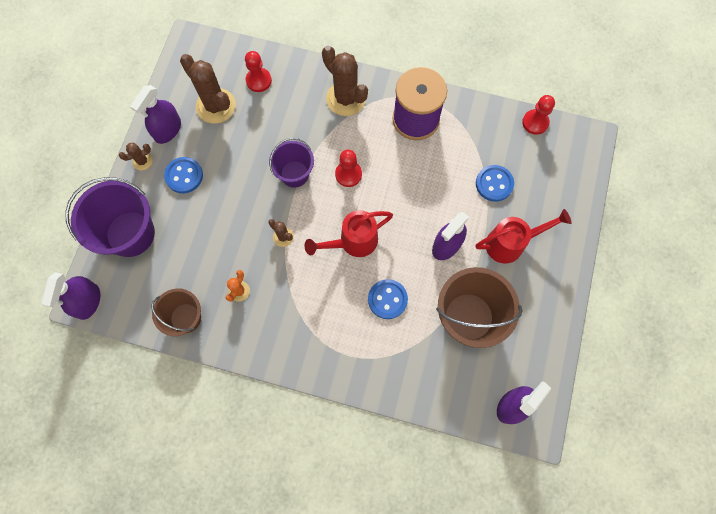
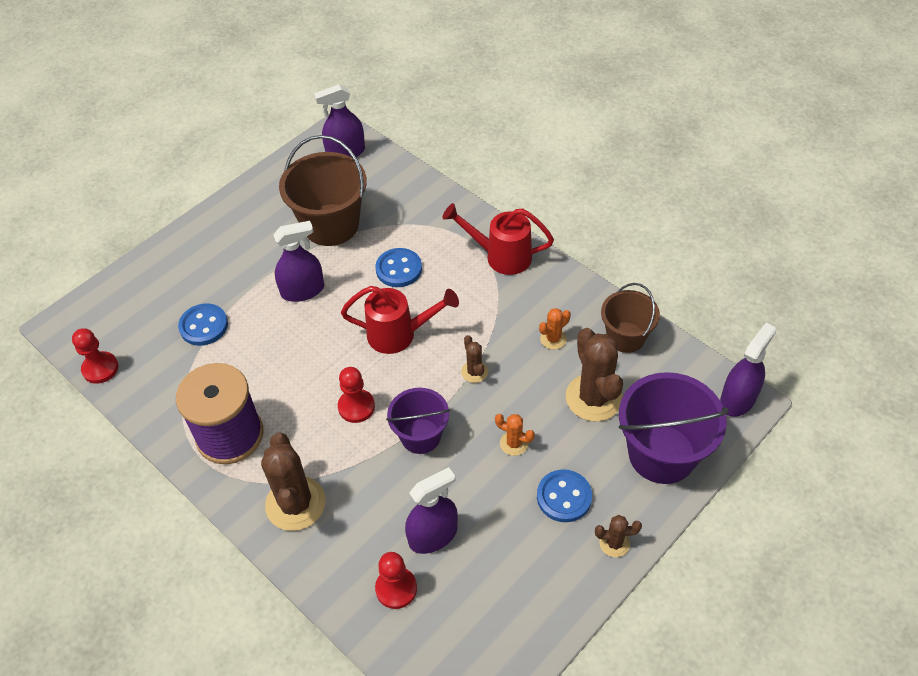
camera: 150 degrees left, 20 degrees down
(168, 130) = (561, 573): purple spray bottle -> purple spray bottle (433, 535)
(216, 106) = (477, 578): brown cactus -> brown cactus (594, 398)
(231, 197) = (514, 443): none -> orange cactus
(510, 243) = (237, 266): red watering can -> red watering can (501, 256)

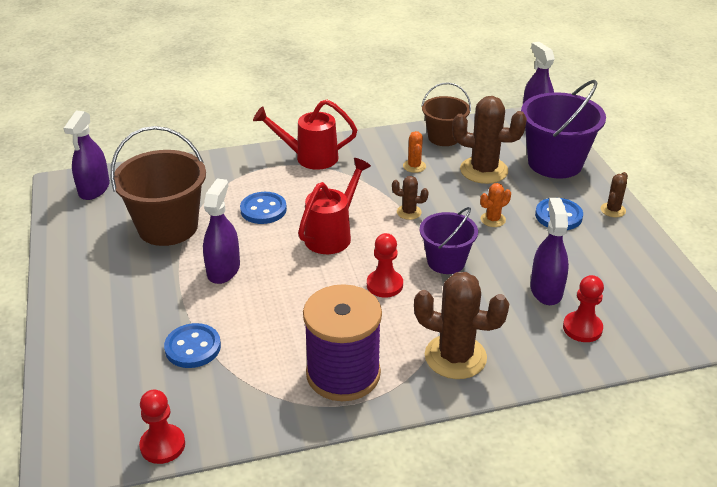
camera: 60 degrees left, 15 degrees down
(501, 256) = (310, 158): red watering can -> red watering can turned 45 degrees clockwise

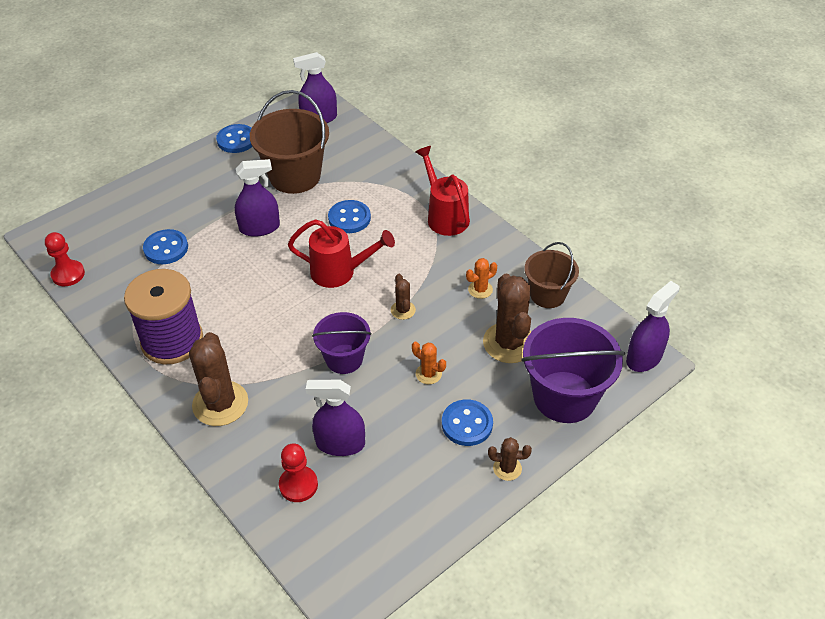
camera: 65 degrees right, 10 degrees up
(64, 252) = (236, 140): none -> blue button
(384, 285) = (290, 328): red pawn -> none
(546, 290) = (340, 444): purple spray bottle -> purple spray bottle turned 150 degrees counterclockwise

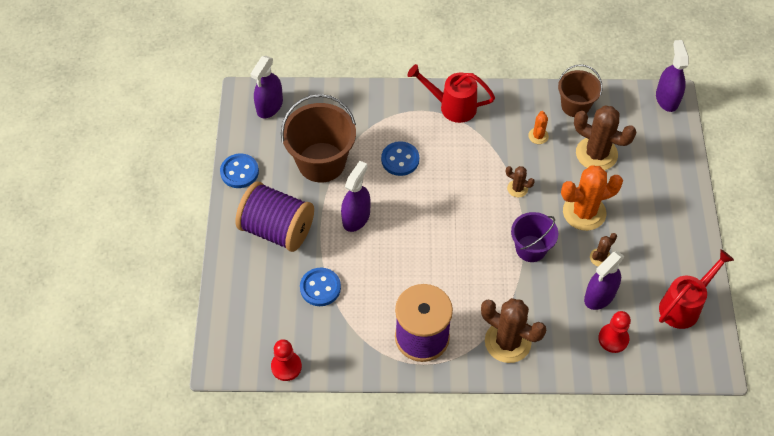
camera: 50 degrees left, 10 degrees up
(201, 191) = (277, 229): none -> purple spool
(339, 272) = (448, 200): red watering can -> red watering can (684, 306)
(428, 374) = (584, 212): orange cactus -> orange cactus, size x2.05
(467, 424) = (640, 220): blue button -> none
(507, 468) = (690, 224): brown cactus -> brown cactus (600, 257)
(564, 397) = (662, 158): purple bucket -> none

